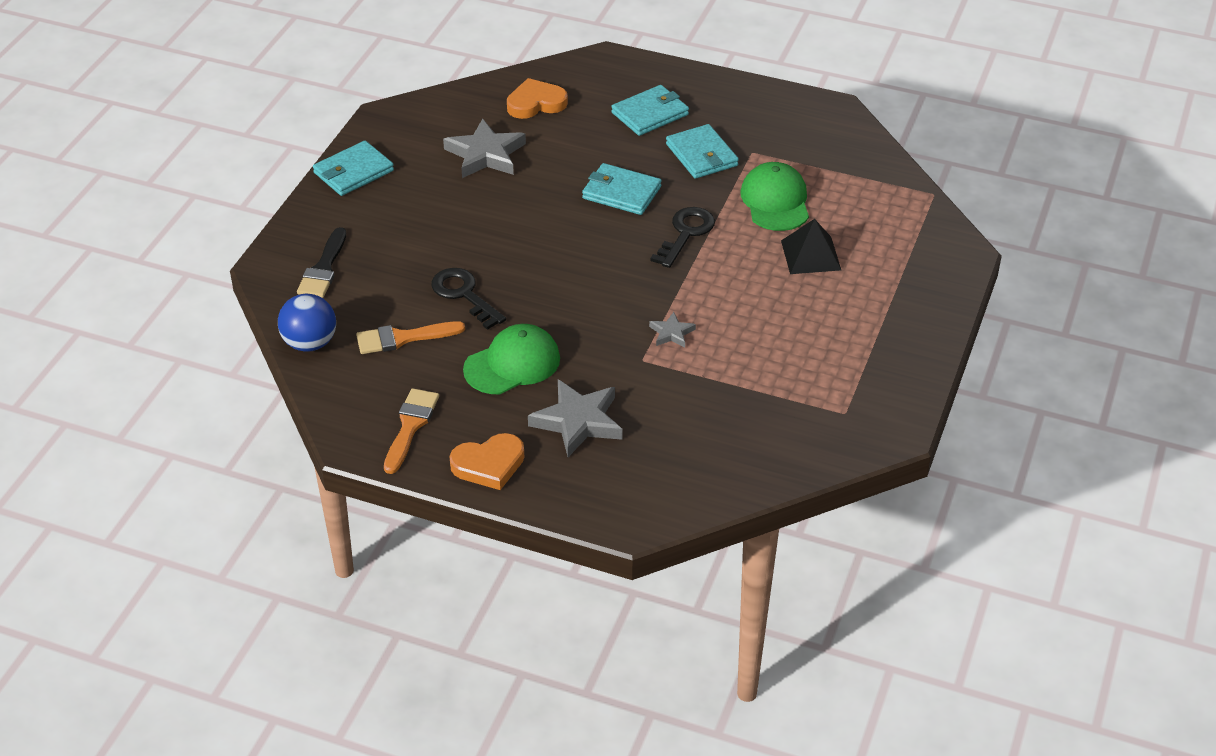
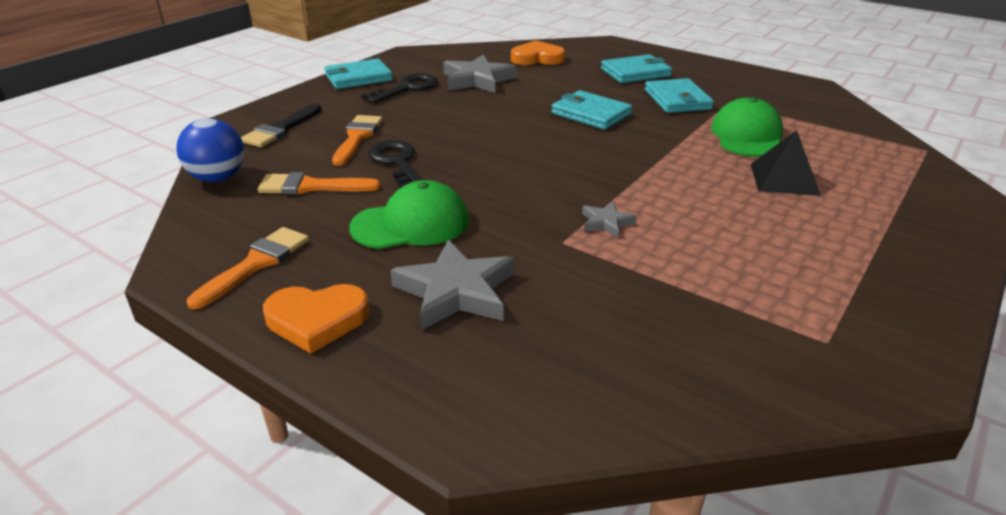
camera: 15 degrees right, 10 degrees down
(407, 267) = (357, 138): none -> orange brush
(686, 234) = (646, 147): black key -> black key (407, 88)

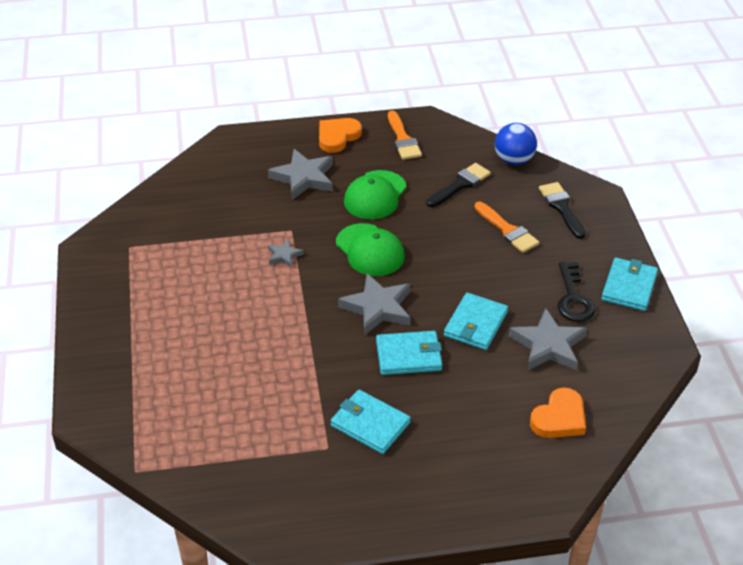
camera: 135 degrees right, 10 degrees up
(311, 187) = (460, 184): orange brush -> black brush
(397, 163) = (450, 227): black key -> none
(570, 145) = (378, 308): none -> grey star
(635, 72) = (450, 452): turquoise wallet -> turquoise wallet (475, 324)
(747, 136) = (275, 401): green cap -> green cap (370, 250)
(784, 179) = (216, 360): black pyramid -> none

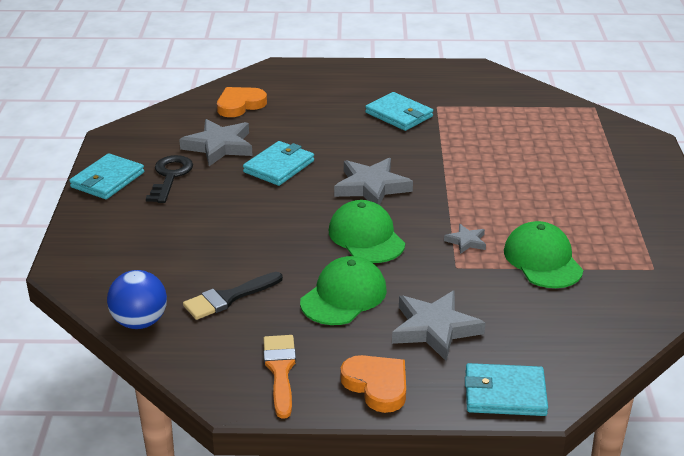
camera: 170 degrees left, 10 degrees down
(220, 244) = (542, 260): none -> green cap
(337, 137) = (377, 385): orange heart -> orange heart turned 90 degrees counterclockwise
(409, 356) = (352, 151): turquoise wallet -> turquoise wallet (504, 393)
(507, 230) = (199, 241): orange brush -> none
(561, 207) = (120, 258): black brush -> none

